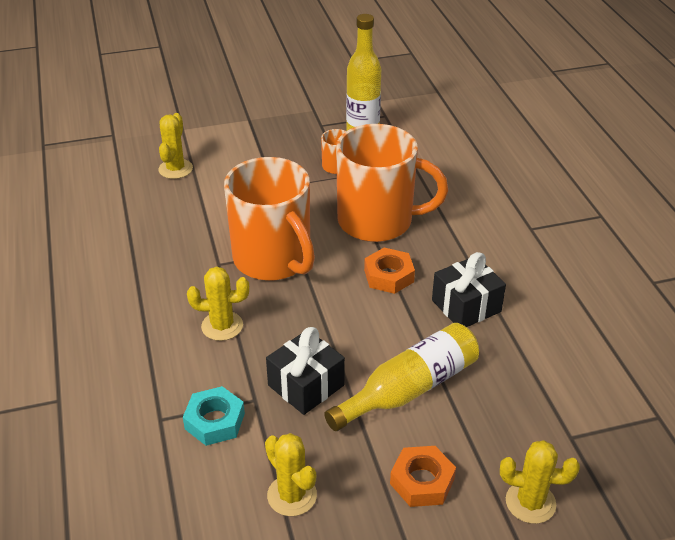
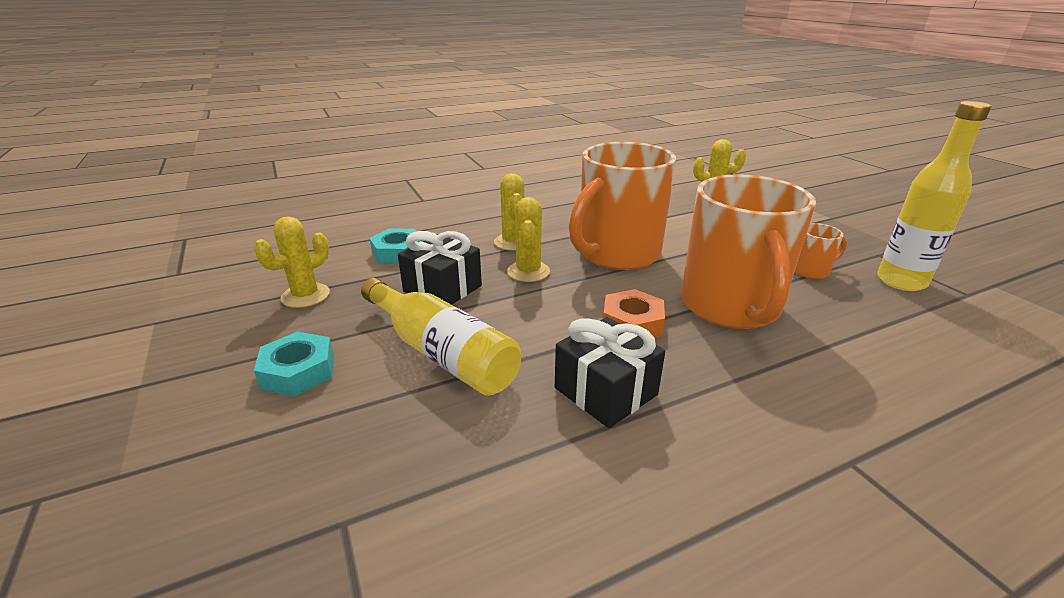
camera: 80 degrees right, 10 degrees down
(422, 481) = (298, 371): orange nut -> turquoise nut
(530, 502) = (231, 471): yellow cactus -> yellow cactus (528, 272)

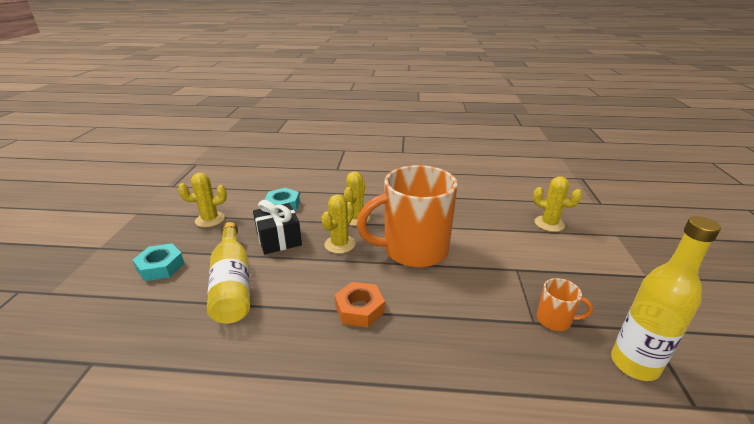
camera: 30 degrees right, 0 degrees up
(605, 391) = (286, 351): black gift -> none
(730, 307) = (444, 325): orange mug -> none

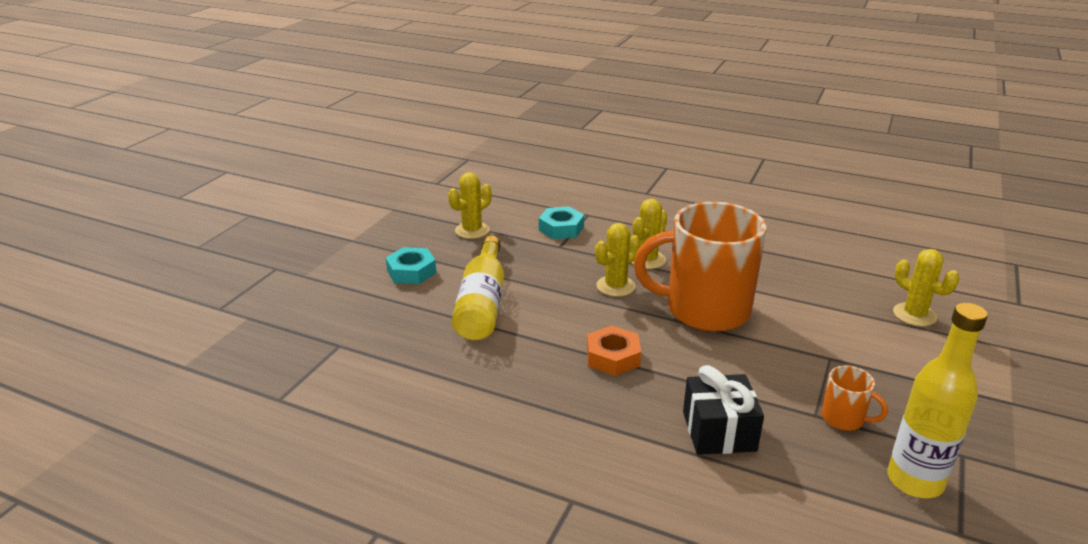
camera: 20 degrees right, 0 degrees up
(210, 220) = (472, 230): yellow cactus -> yellow cactus turned 45 degrees counterclockwise
(279, 239) = (545, 267): black gift -> black gift (719, 431)

